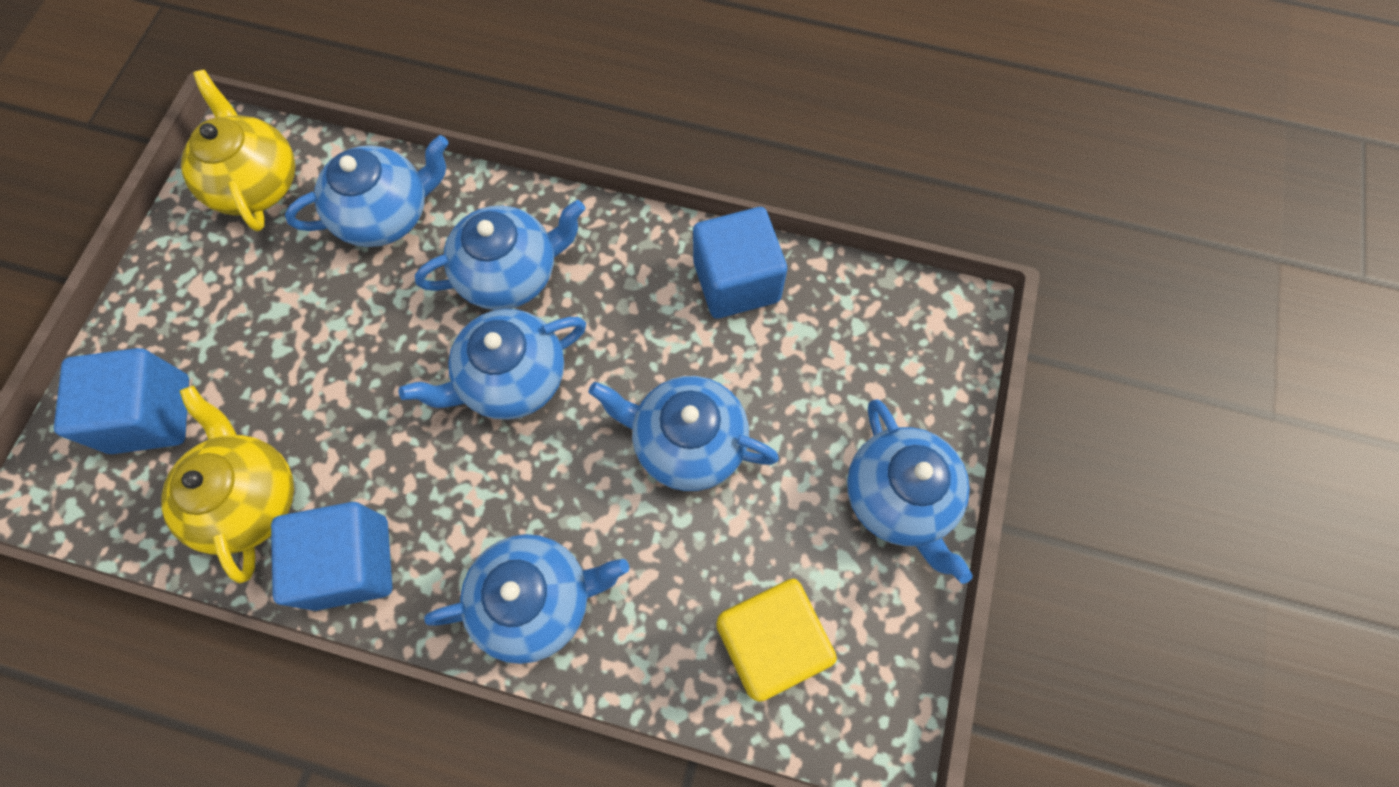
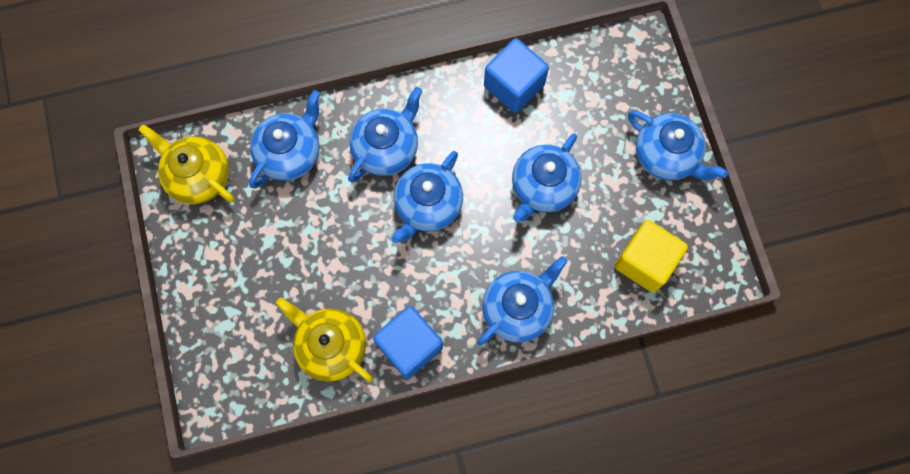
camera: 30 degrees left, 5 degrees up
(151, 414) = (241, 335): blue cube -> none
(687, 442) = (543, 187): blue teapot -> blue teapot turned 45 degrees counterclockwise

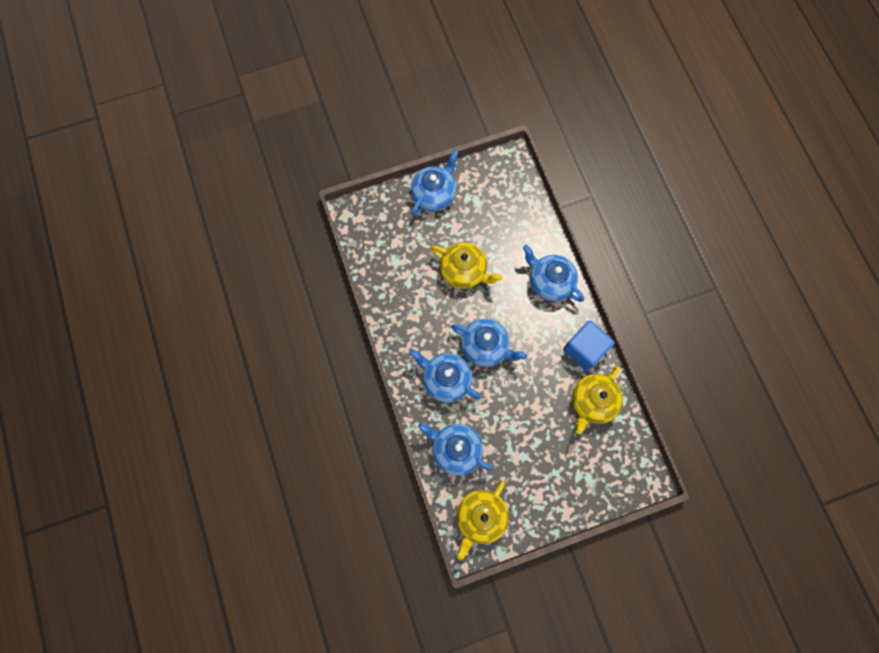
camera: 95 degrees left, 0 degrees up
(514, 86) = (390, 295): blue cube -> none
(543, 187) = (464, 271): blue teapot -> yellow teapot
(645, 262) = (508, 205): yellow cube -> none

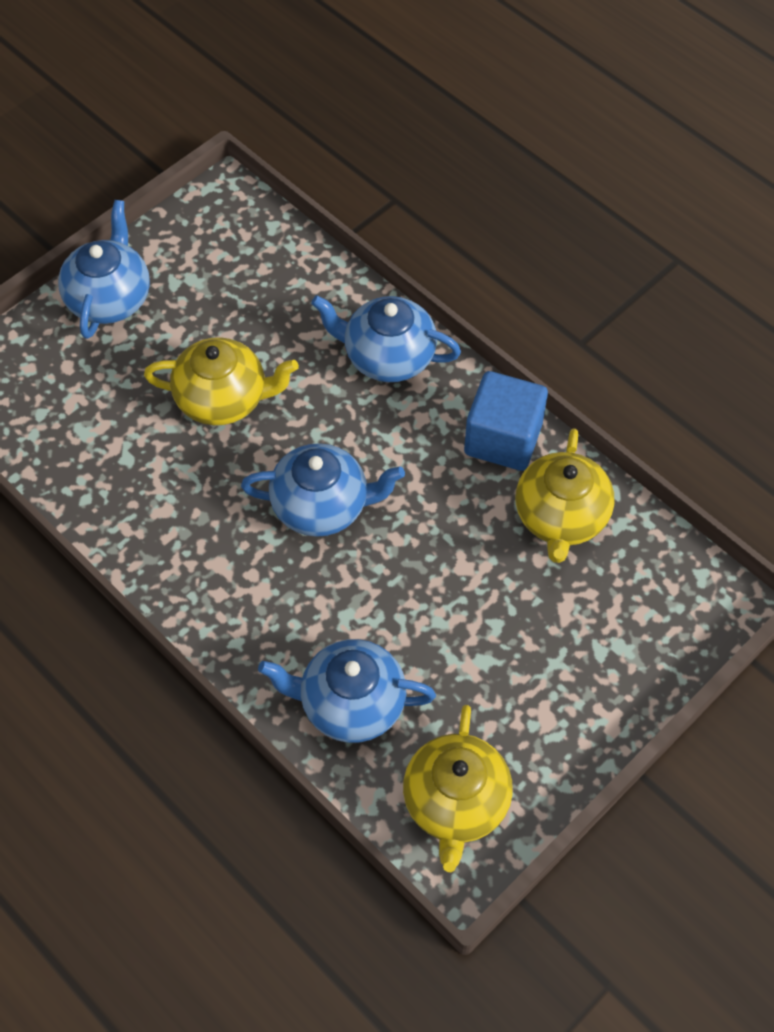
camera: 25 degrees left, 15 degrees down
(445, 379) = (274, 591): blue teapot -> none

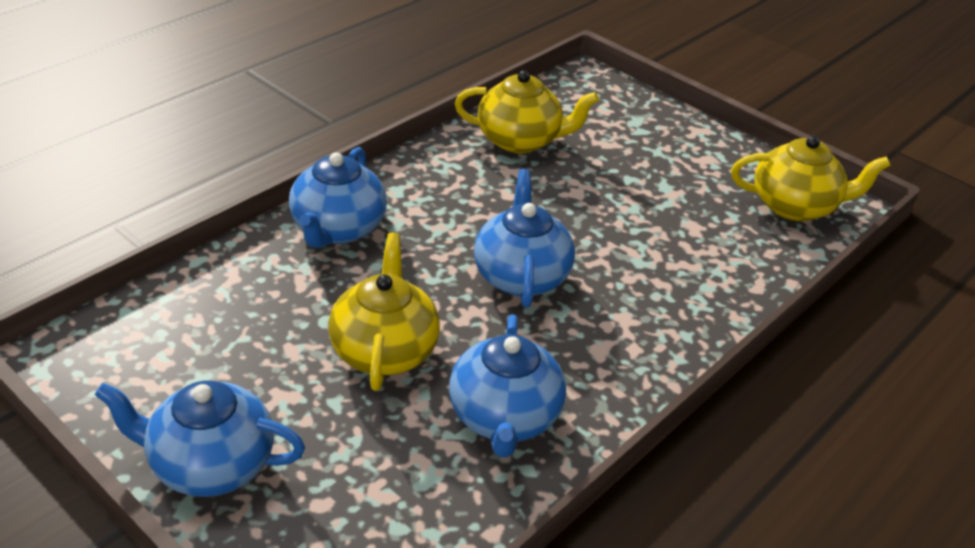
camera: 95 degrees left, 20 degrees down
(350, 704) = (727, 261): blue teapot -> blue teapot (504, 418)
(503, 439) = (439, 165): blue cube -> none

